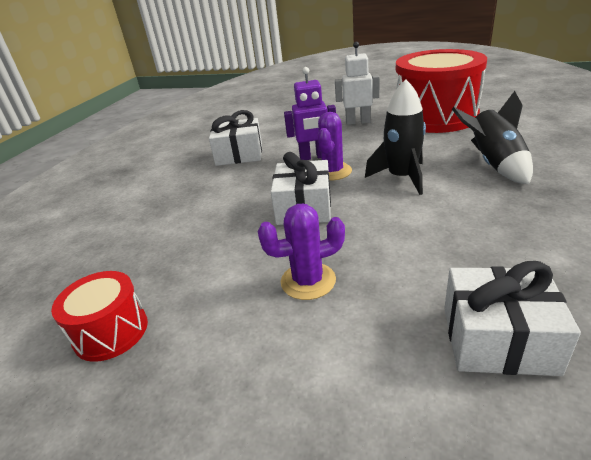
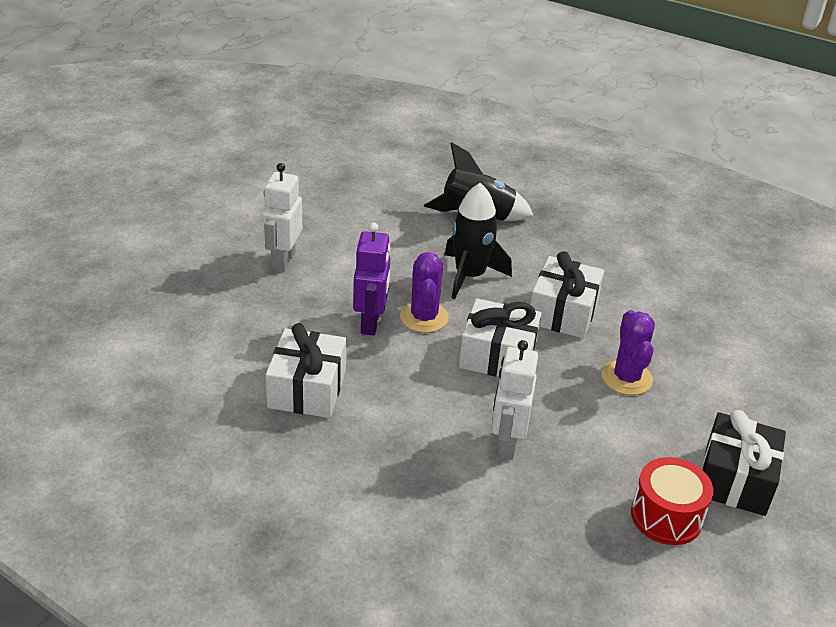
camera: 85 degrees left, 5 degrees up
(160, 388) = (735, 479): none -> black gift
(201, 229) = (506, 444): none -> white robot
(332, 172) = (424, 317): purple cactus -> purple cactus turned 60 degrees clockwise
(435, 117) = (324, 203): red drum -> none
(498, 339) = (709, 307): white gift -> white gift (563, 312)

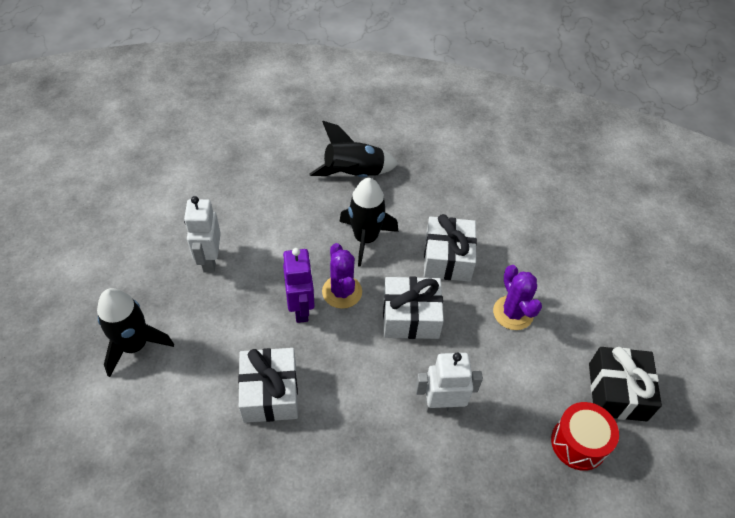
camera: 15 degrees left, 15 degrees up
(173, 317) = (135, 345): none -> black rocket
(506, 444) = (442, 405): white robot -> white robot turned 90 degrees clockwise

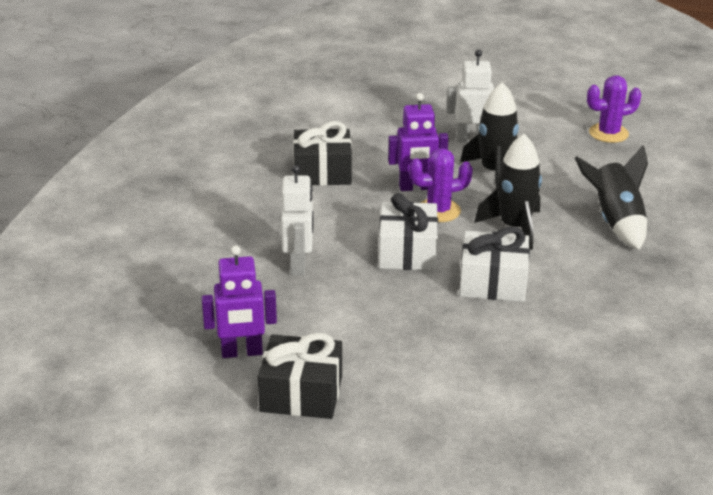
camera: 95 degrees right, 20 degrees down
(135, 345) = (375, 110): black rocket -> black rocket (494, 171)
(270, 393) = (322, 172): white gift -> black gift
(513, 313) = (414, 325): purple cactus -> purple cactus (608, 133)
(578, 443) = (242, 352): red drum -> purple robot

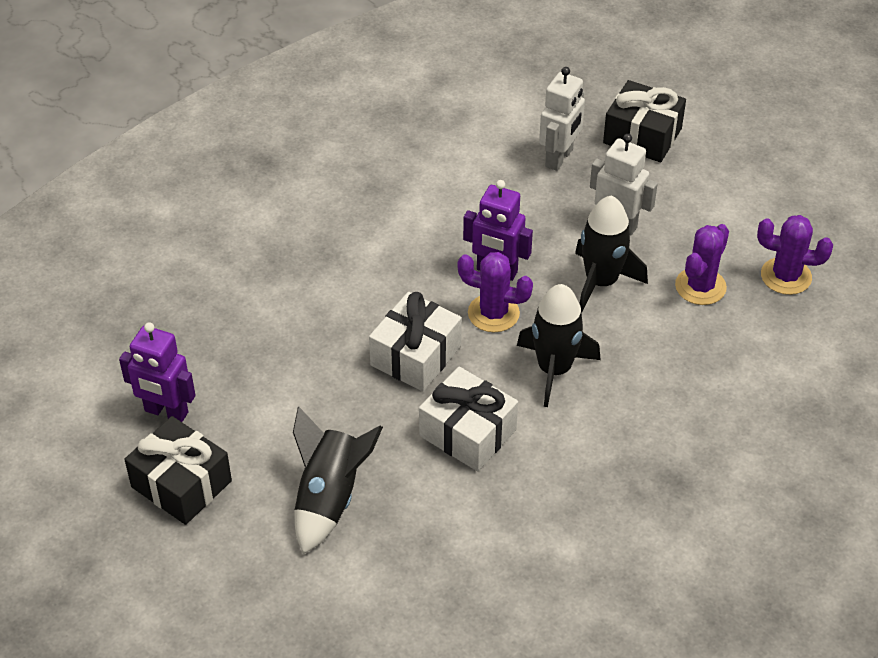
camera: 30 degrees right, 15 degrees up
(299, 265) = (297, 328): white robot -> white robot (559, 158)
(322, 172) = (417, 210): black gift -> black gift (642, 136)
(561, 154) = (700, 286): none -> purple cactus
(615, 222) = (671, 409): black rocket -> black rocket (329, 498)

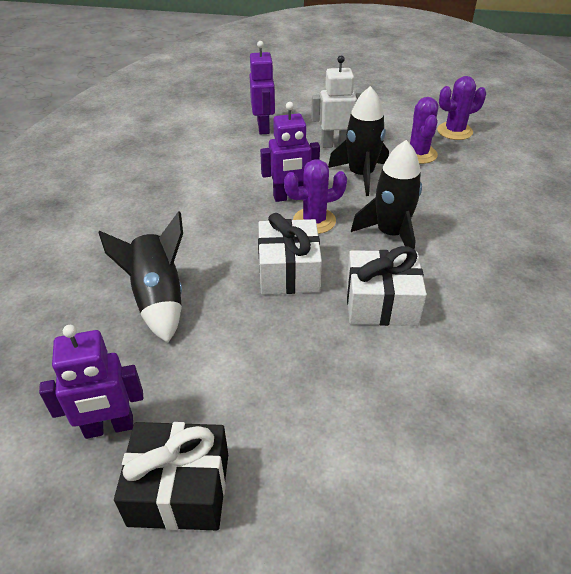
camera: 35 degrees left, 5 degrees down
(329, 498) = (330, 415): black rocket -> black rocket (158, 299)
(559, 158) = (264, 127): white robot -> purple robot
(642, 136) = (299, 102): black gift -> none

